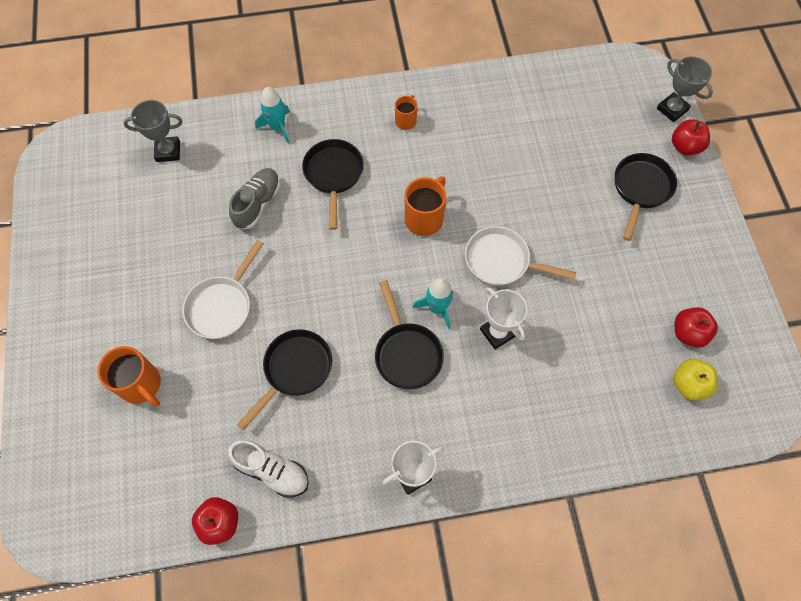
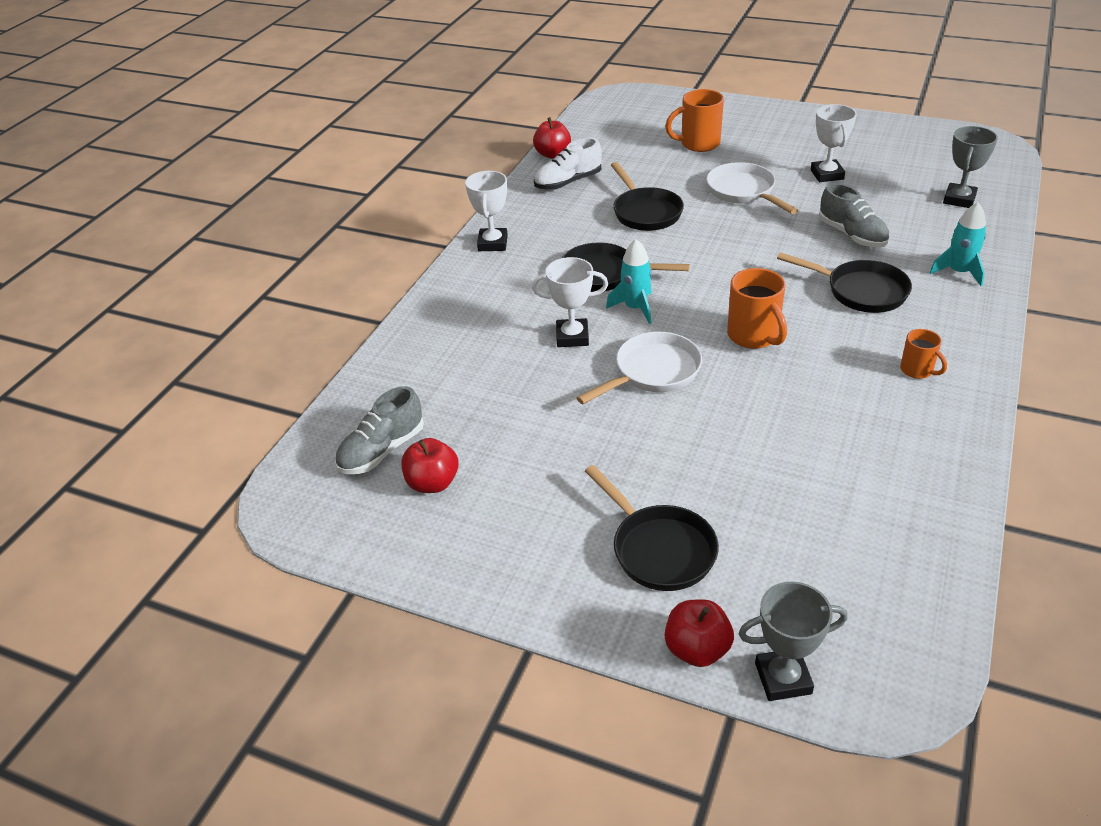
camera: 125 degrees right, 25 degrees down
(163, 253) = (827, 174): none -> white trophy
(688, 384) = (382, 450): yellow apple -> grey shoe

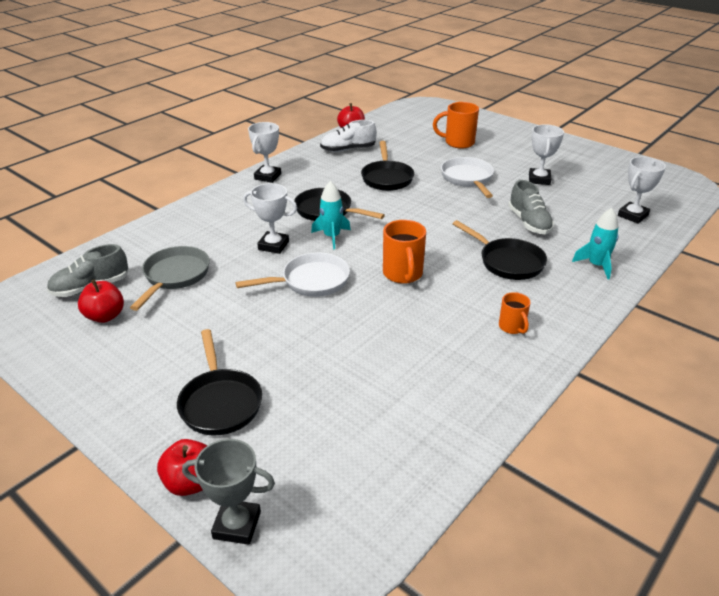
camera: 15 degrees right, 5 degrees down
(479, 408) = (175, 276): none -> grey pan
(959, 199) = (632, 215): grey trophy -> white trophy

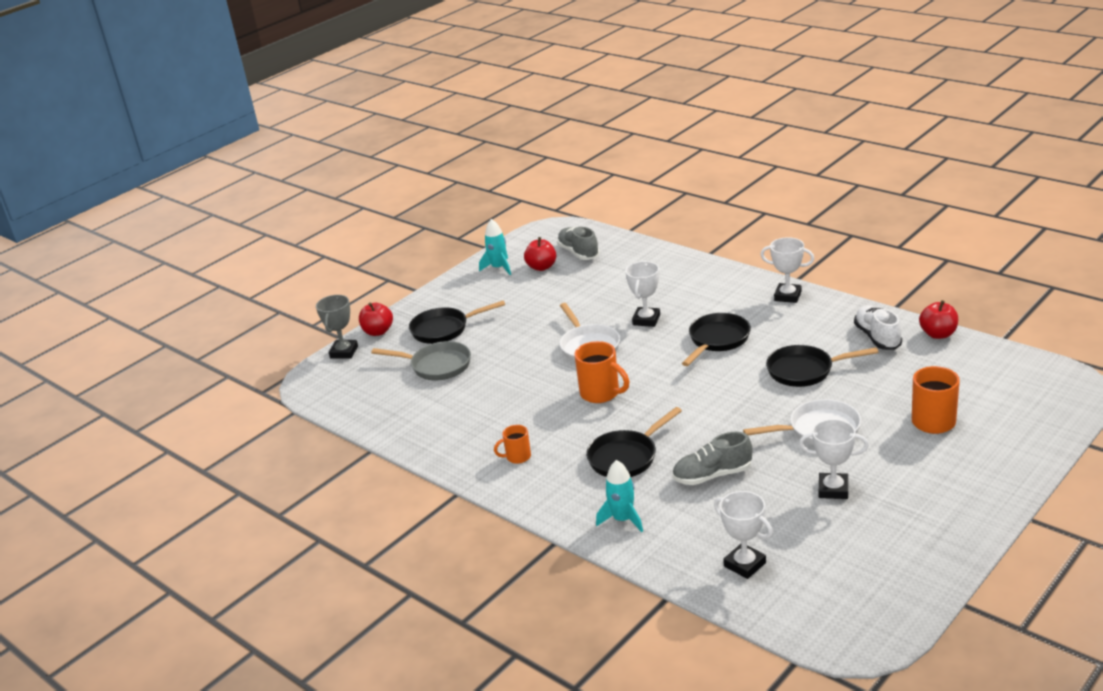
camera: 95 degrees right, 5 degrees down
(175, 276) = (594, 283): grey pan -> grey pan (437, 366)
(331, 237) = (665, 348): turquoise rocket -> turquoise rocket (499, 268)
(403, 274) = (601, 393): orange mug -> orange mug turned 135 degrees counterclockwise

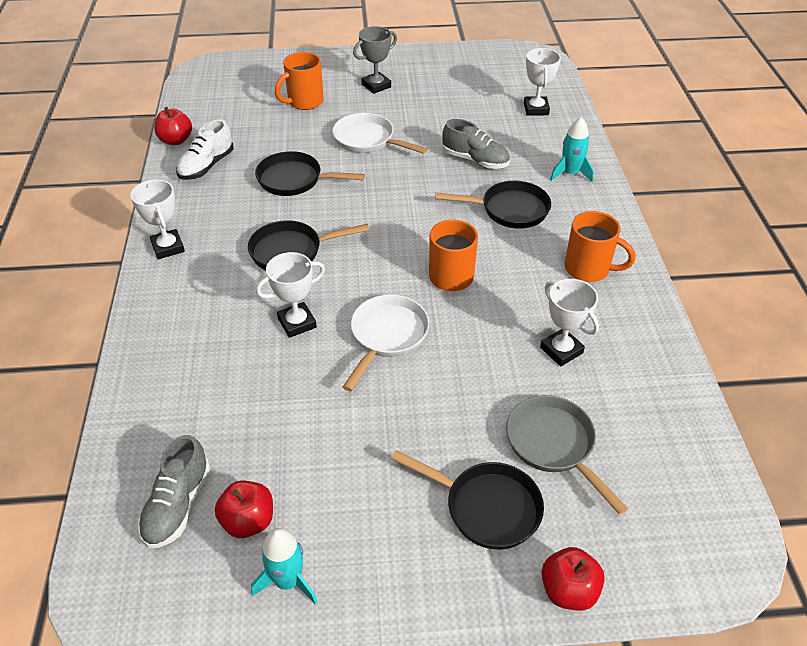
camera: 140 degrees left, 15 degrees up
(344, 352) = (645, 586): grey trophy -> grey trophy (376, 86)
(517, 457) = (588, 269): orange mug -> orange mug, size x1.69
(804, 371) = (294, 180): black pan -> black pan turned 150 degrees clockwise
(833, 489) = (426, 109): white trophy -> white trophy (561, 350)

